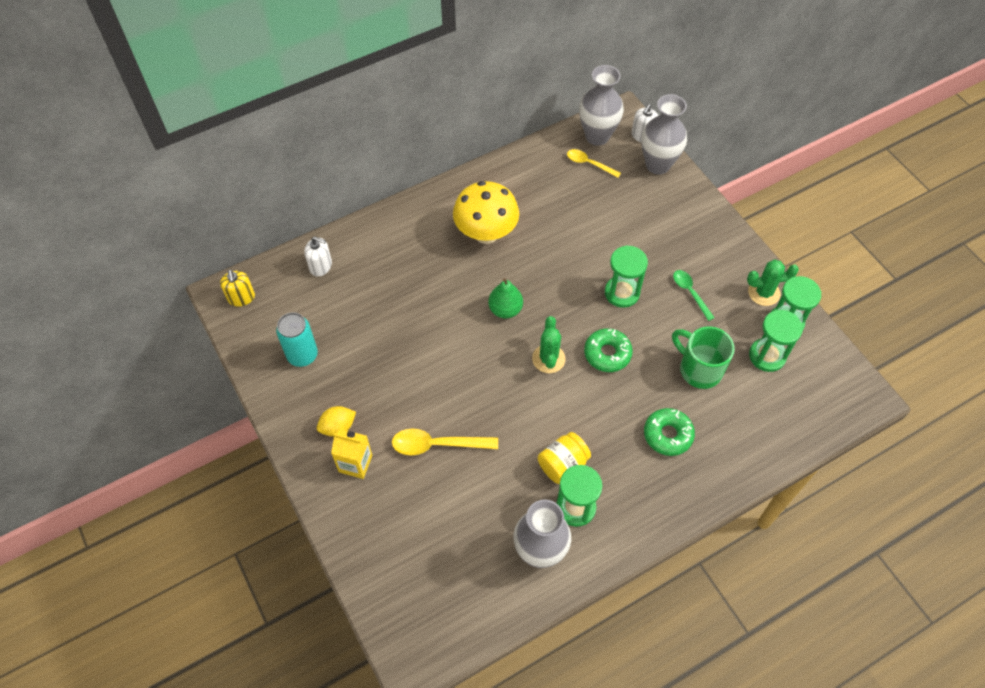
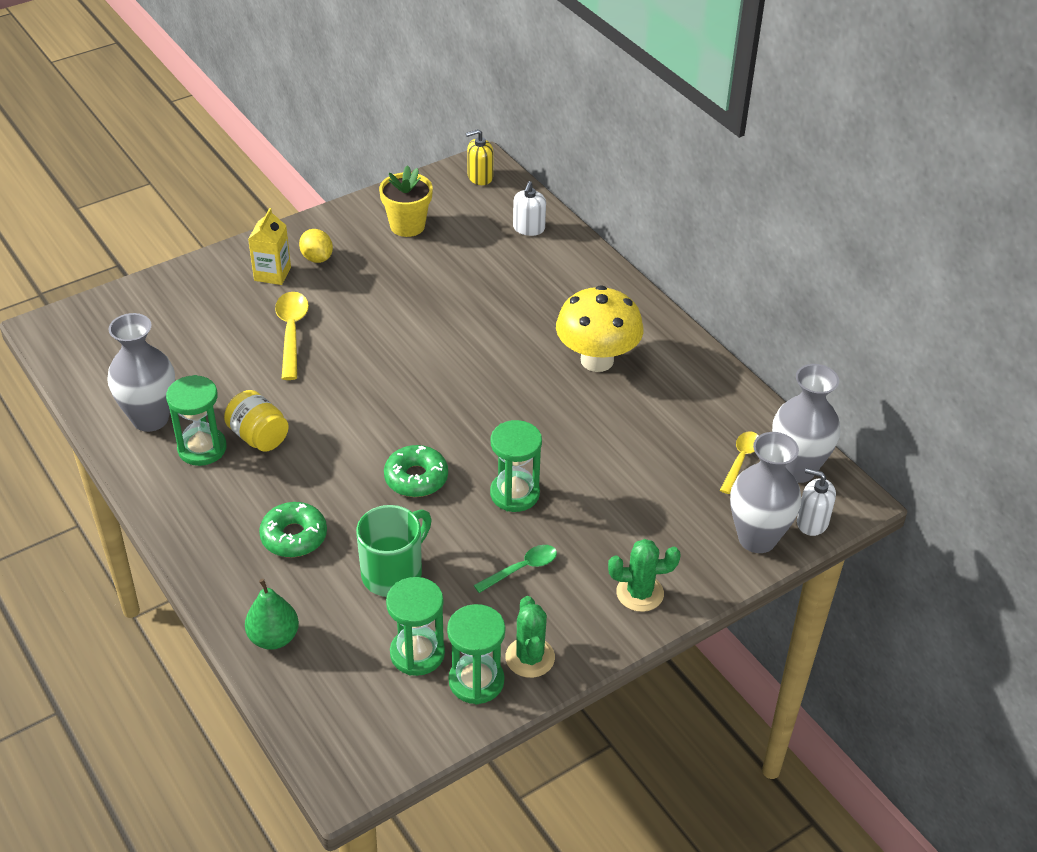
camera: 85 degrees right, 15 degrees down
(302, 355) = (407, 226): turquoise can -> yellow flower pot
(505, 309) = (479, 381): green pear -> green pear (274, 638)
(548, 359) = (407, 422): green cactus -> green cactus (640, 593)

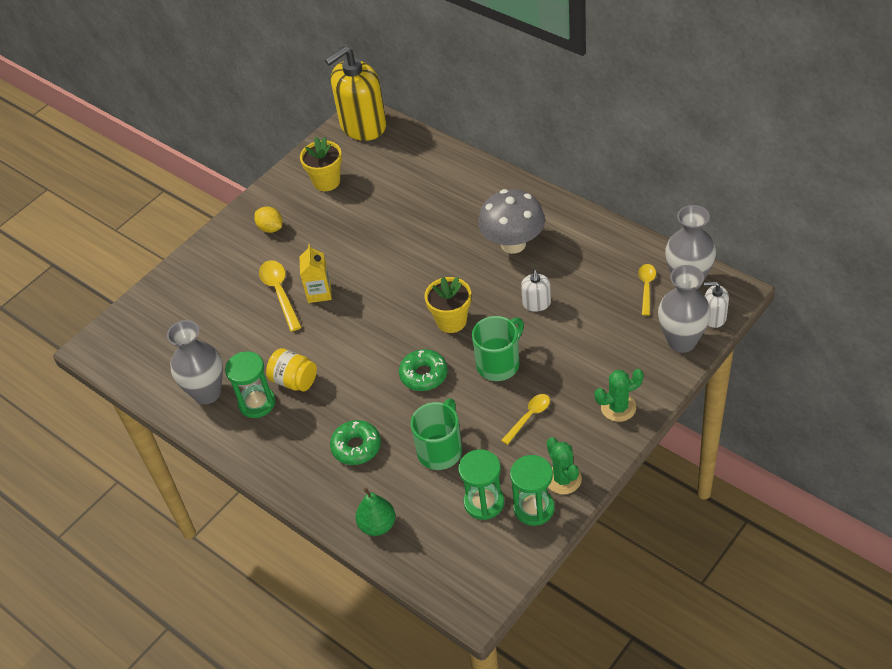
camera: 10 degrees left, 5 degrees up
(272, 274) = (243, 251): yellow carton -> yellow carton (319, 292)
(479, 426) = (451, 321): none -> yellow flower pot
(480, 177) = (363, 125): yellow soap dispenser -> yellow soap dispenser, size x2.21
(514, 494) = (499, 364): green hourglass -> green mug
(522, 569) = (529, 417): green spoon -> yellow spoon
(528, 228) = (418, 156): white soap dispenser -> white soap dispenser (536, 303)
(597, 360) = (513, 244): yellow mushroom -> grey mushroom

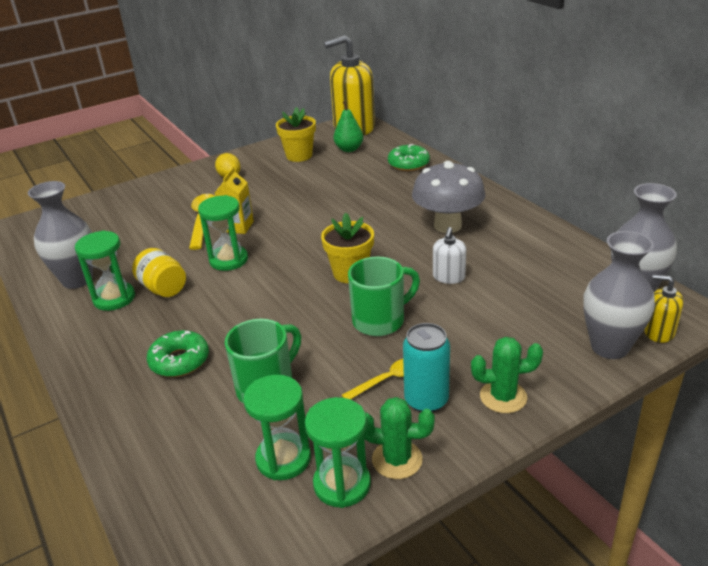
camera: 15 degrees right, 15 degrees down
(334, 334) = (228, 260): none -> green hourglass
(377, 525) = (145, 448): green pear -> green pear (349, 149)
(424, 375) = (293, 312): green donut -> green donut (408, 164)
(563, 479) = (397, 459): green cactus -> green cactus turned 75 degrees counterclockwise
(564, 426) = (426, 400): none -> turquoise can
(646, 287) = (581, 288): yellow spoon -> none
(714, 317) = (659, 332): white soap dispenser -> yellow soap dispenser

